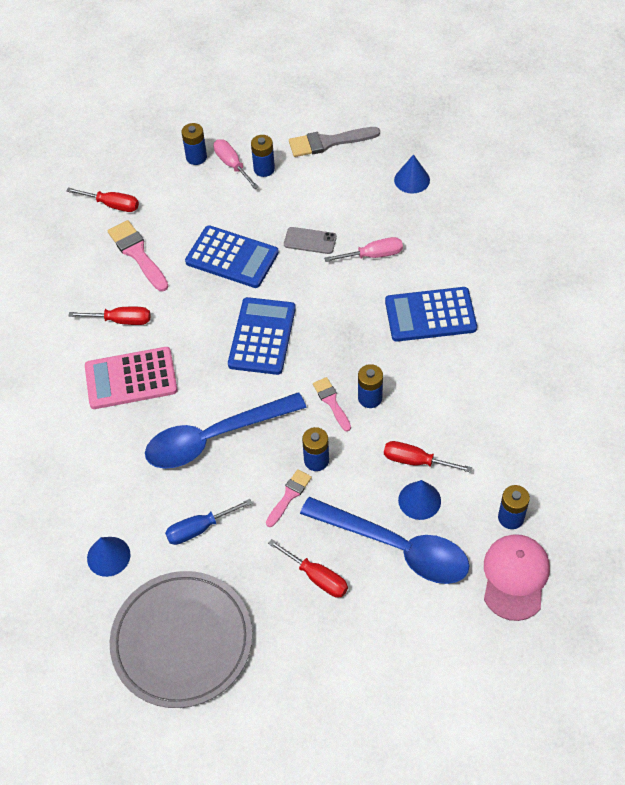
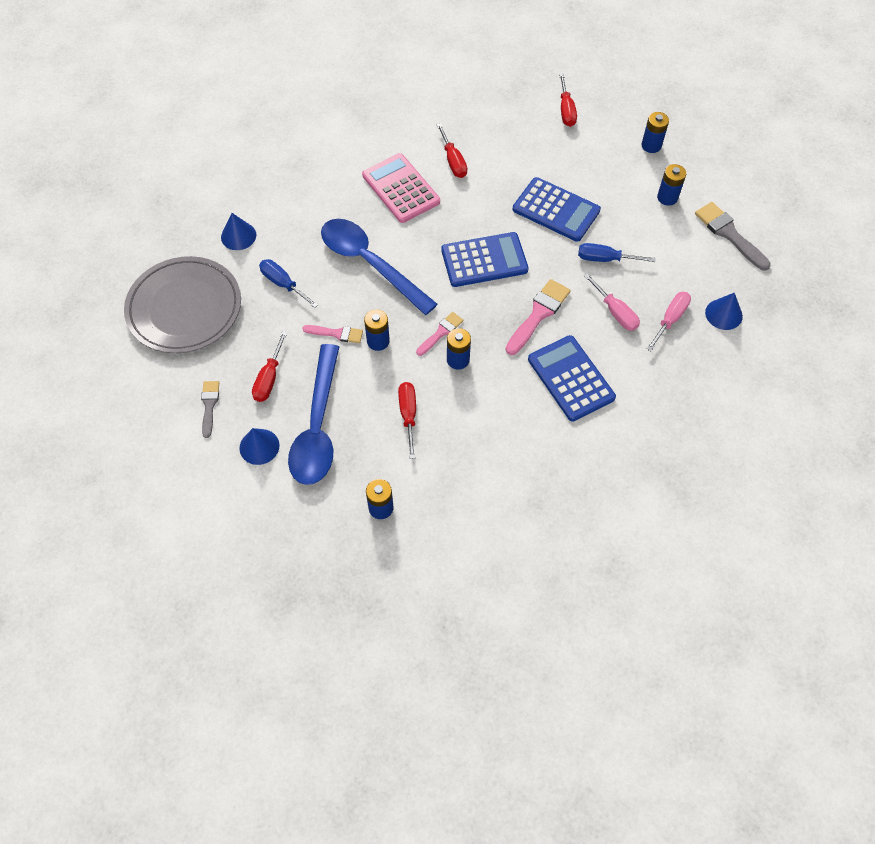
camera: 65 degrees right, 5 degrees up
(137, 253) = (525, 145): pink brush -> pink brush (538, 314)
(232, 165) = (658, 173): pink screwdriver -> pink screwdriver (670, 319)
(232, 257) = (556, 210): blue calculator -> blue calculator turned 60 degrees counterclockwise
(310, 241) = (605, 259): grey phone -> blue screwdriver
(326, 647) = (209, 405): none -> grey brush
(419, 500) = (370, 430): blue cone -> blue cone (259, 446)
(515, 577) = (322, 528): pink cap -> none

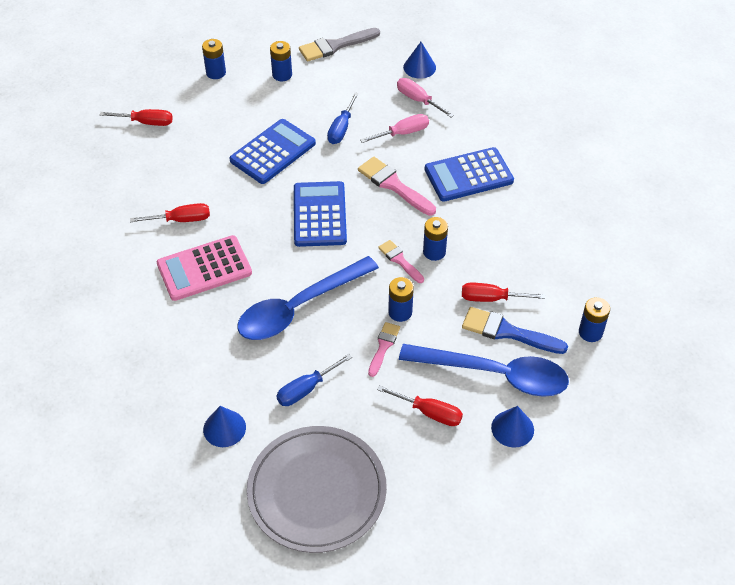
camera: 80 degrees left, 10 degrees down
(209, 405) = (455, 472): grey brush -> none
(369, 433) = (507, 332): none -> blue brush

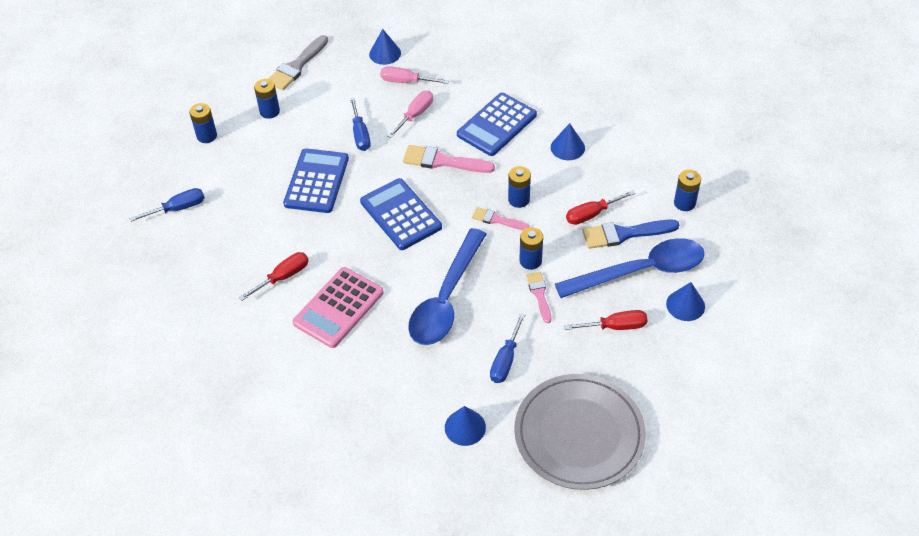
camera: 30 degrees left, 0 degrees up
(146, 122) = (178, 208): red screwdriver -> blue screwdriver
(518, 226) = (567, 147): none -> blue cone

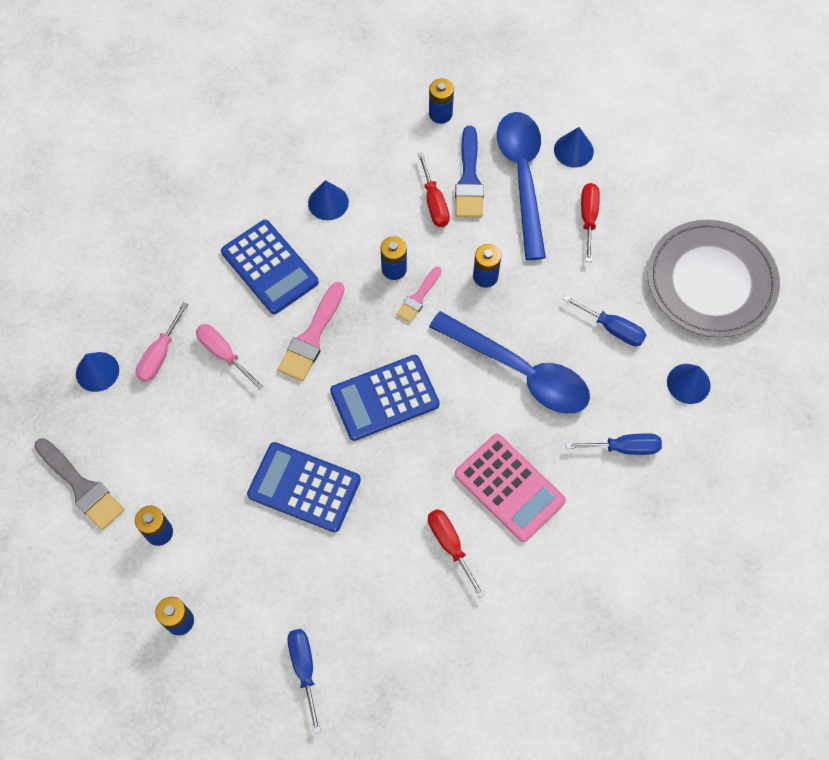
camera: 80 degrees left, 15 degrees up
(360, 134) = (238, 424): blue screwdriver -> blue screwdriver (624, 448)
(539, 294) = (533, 278): pink brush -> none

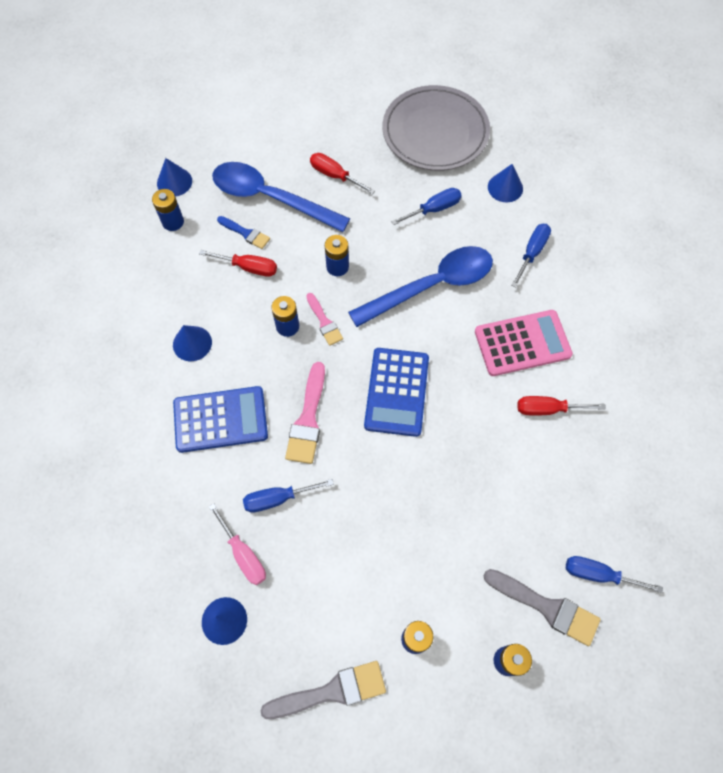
camera: 60 degrees left, 0 degrees up
(223, 354) = (278, 498): pink screwdriver -> blue screwdriver
(247, 634) = (546, 607): none -> grey brush
(304, 487) = (440, 494): blue calculator -> none
(312, 337) = (308, 419): pink brush -> pink brush turned 45 degrees clockwise
(469, 179) = (246, 233): blue brush -> blue brush, size x0.61
(573, 150) = (272, 154): blue cone -> blue cone (174, 182)

